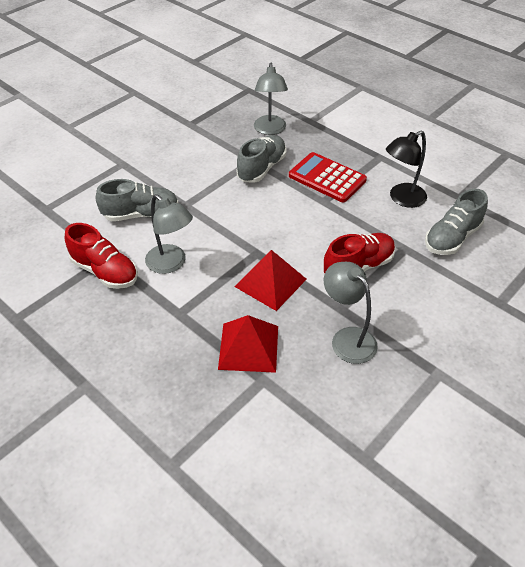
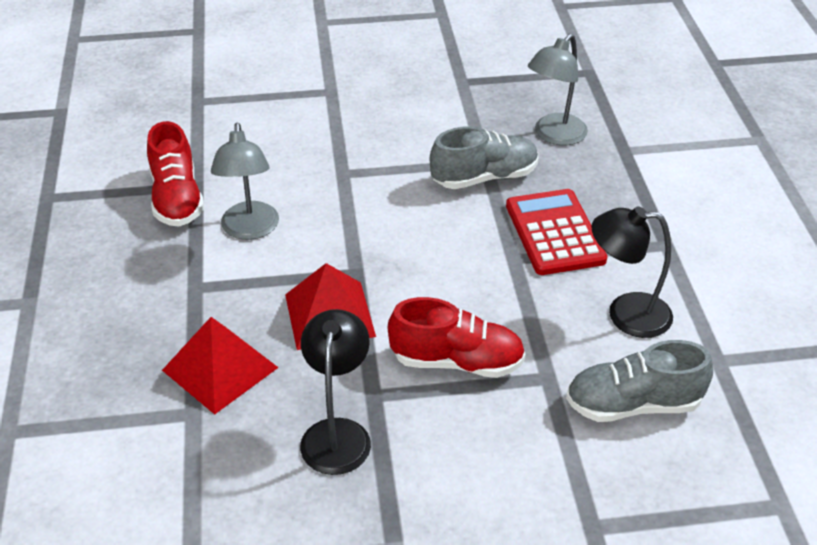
camera: 40 degrees right, 5 degrees down
(141, 214) = (283, 158): grey shoe -> none
(347, 338) = (337, 433): grey lamp -> black lamp

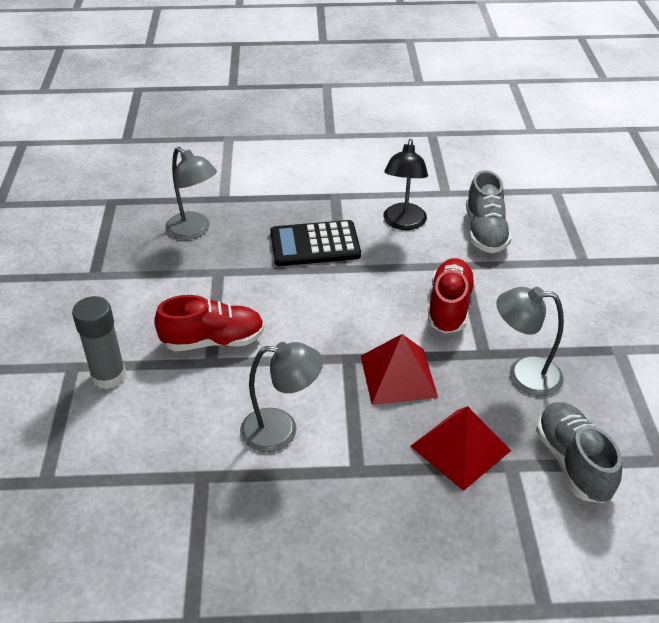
camera: 85 degrees left, 0 degrees up
(177, 199) = (221, 492): red shoe -> red shoe (213, 341)
(319, 113) = (109, 376): none -> grey glue stick
(337, 433) = (523, 375): black lamp -> grey lamp
(484, 177) = (239, 274): grey shoe -> grey shoe (572, 462)
(554, 233) = (315, 244): red calculator -> black calculator

